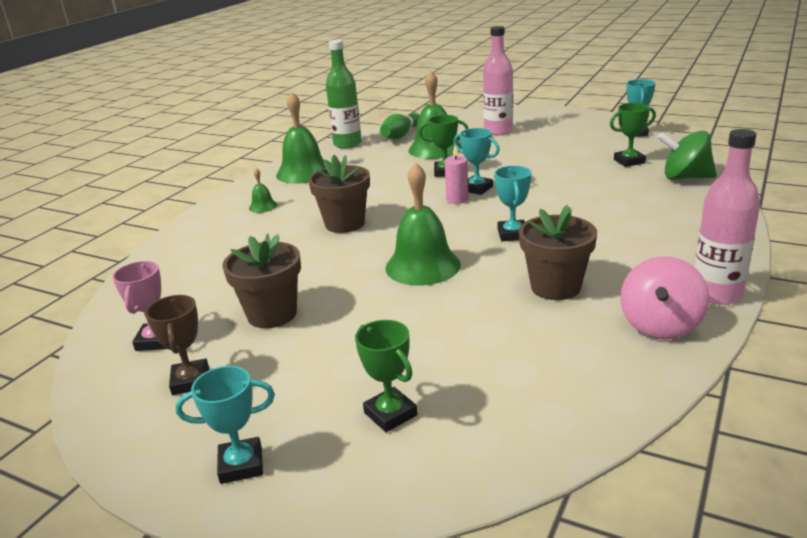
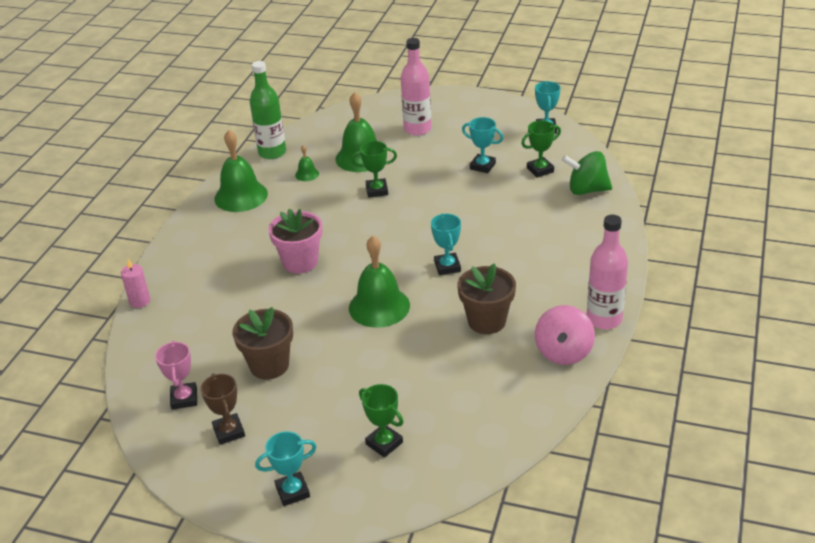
camera: 10 degrees left, 10 degrees up
(263, 206) = (217, 244): green bell -> green bell (307, 174)
(345, 224) = (300, 262): brown flower pot -> pink flower pot
(401, 135) = (323, 137): green bowling pin -> none
(457, 199) = (394, 227): pink candle -> pink candle (140, 301)
(477, 188) = (409, 212): turquoise trophy -> turquoise trophy (482, 166)

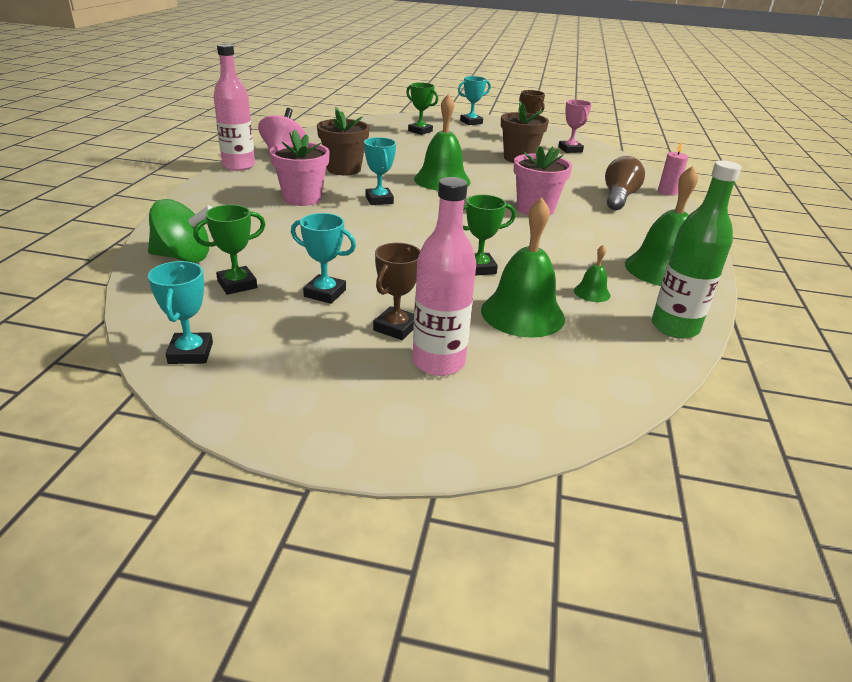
camera: 170 degrees right, 5 degrees down
(203, 286) = (618, 198): none -> brown light bulb
(438, 146) = (396, 327): none -> brown trophy
(520, 264) = (302, 198): none -> pink flower pot

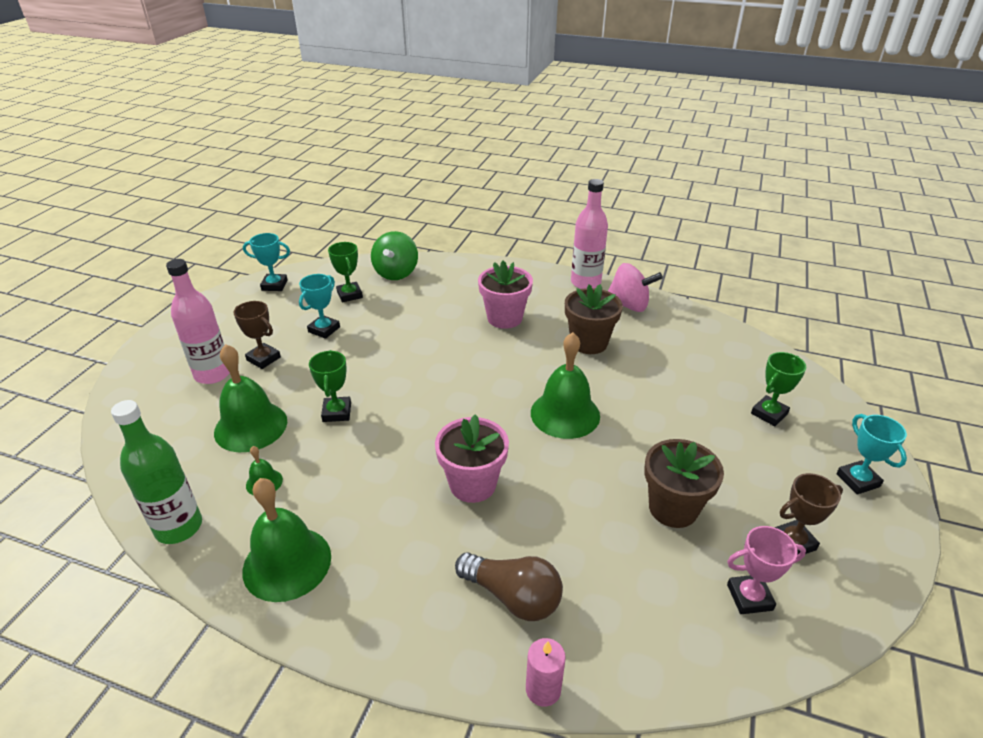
camera: 100 degrees right, 5 degrees up
(379, 200) = (501, 363): turquoise trophy -> none

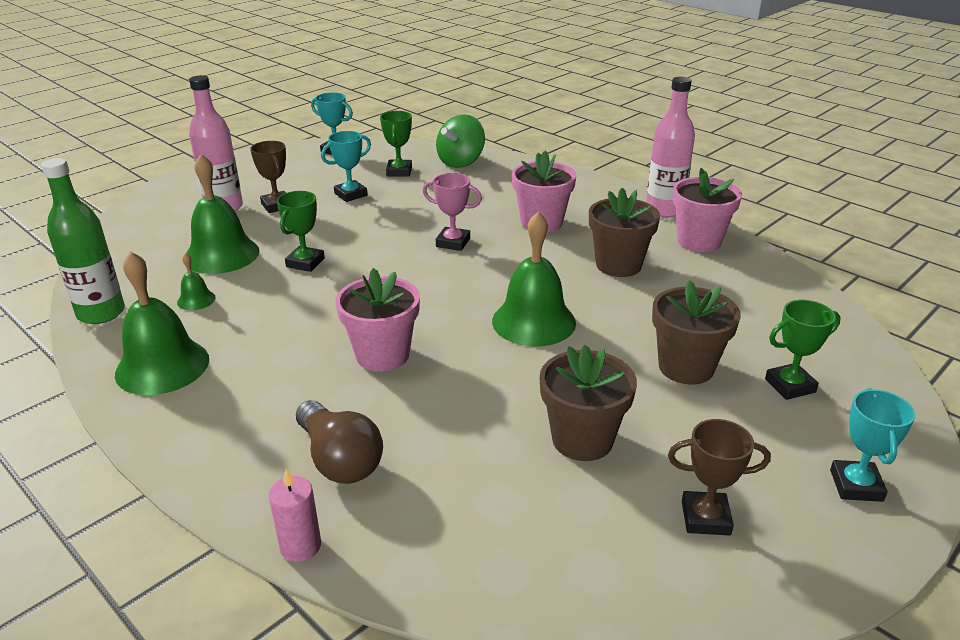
camera: 25 degrees right, 5 degrees down
(629, 305) = (699, 241): pink spinning top -> pink flower pot
(696, 420) = (686, 367): none -> brown flower pot
(749, 597) = (600, 550): pink trophy -> pink trophy (453, 242)

